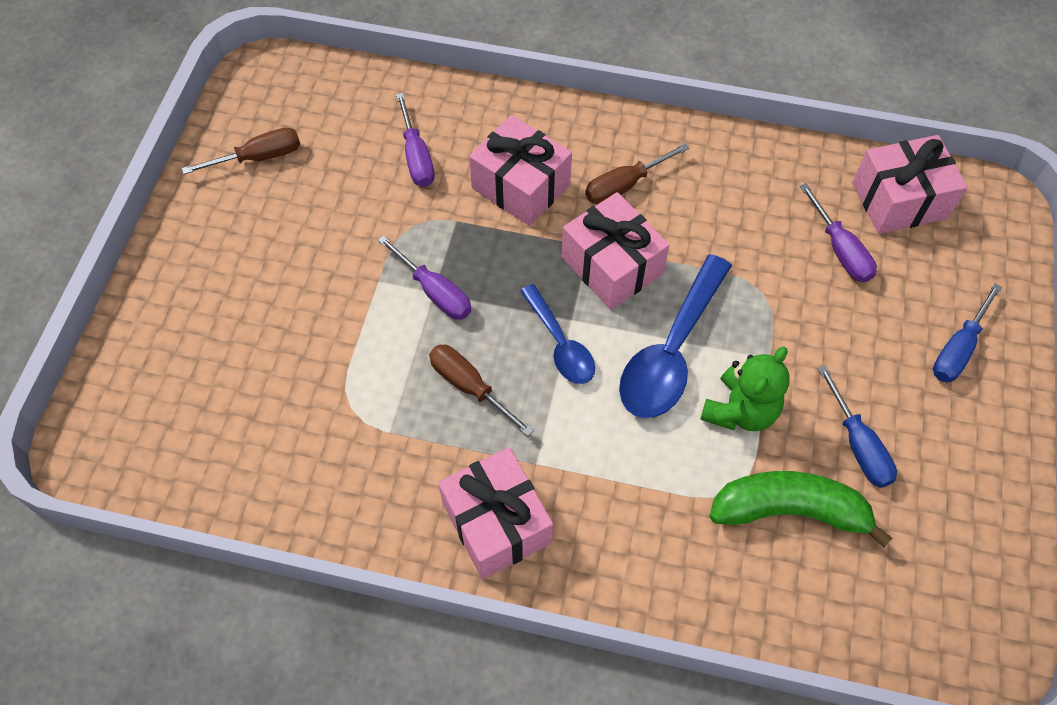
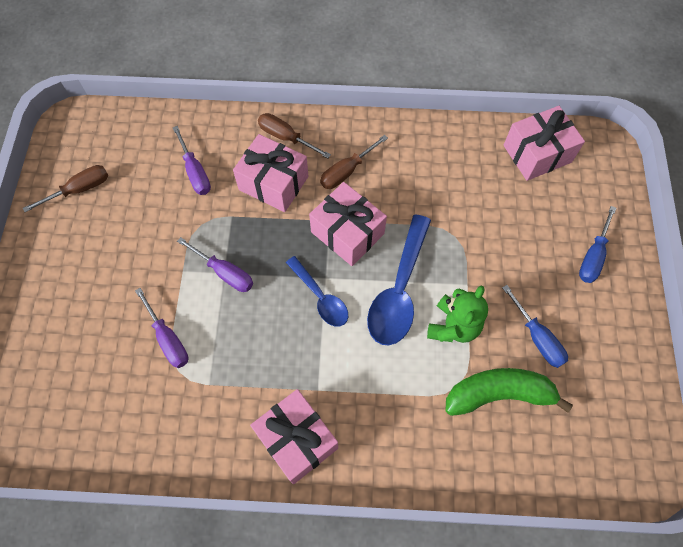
camera: 10 degrees left, 5 degrees up
(470, 387) = (261, 340): brown screwdriver -> brown screwdriver (286, 137)
(840, 249) = (502, 196): purple screwdriver -> purple screwdriver (168, 338)

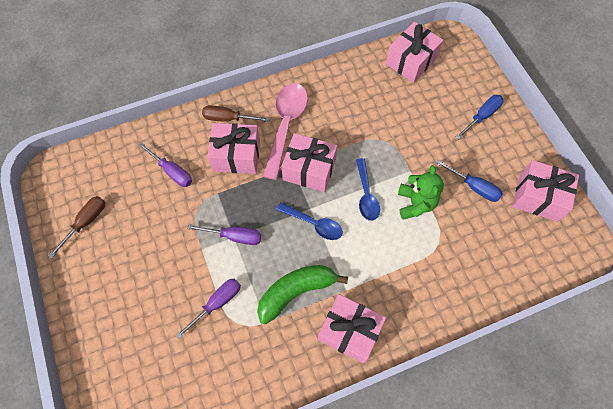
camera: 25 degrees left, 0 degrees up
(168, 338) = (217, 303): purple screwdriver -> purple screwdriver turned 75 degrees counterclockwise
(347, 171) = (286, 125): brown screwdriver -> pink spoon
(399, 290) = (366, 195): blue spoon -> blue spoon, size x0.61
(499, 394) = (468, 236): green banana -> green banana (296, 292)
(593, 256) = (481, 116): blue screwdriver -> blue screwdriver turned 135 degrees counterclockwise
(615, 386) = (538, 197): none -> pink gift

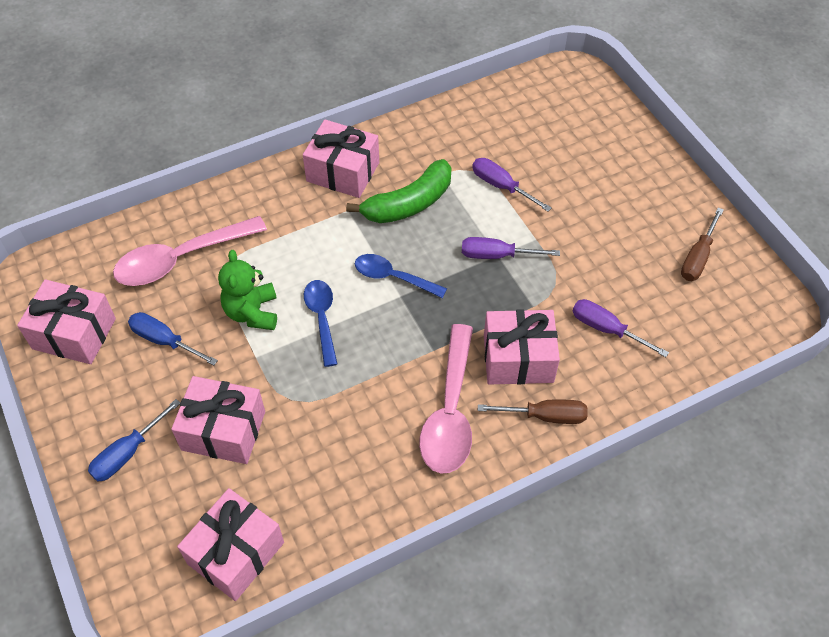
camera: 175 degrees right, 10 degrees down
(217, 303) = (501, 186): purple screwdriver -> purple screwdriver turned 90 degrees clockwise
(309, 169) = (406, 347): pink gift -> pink gift (223, 430)
(474, 253) = (181, 259): none -> pink spoon

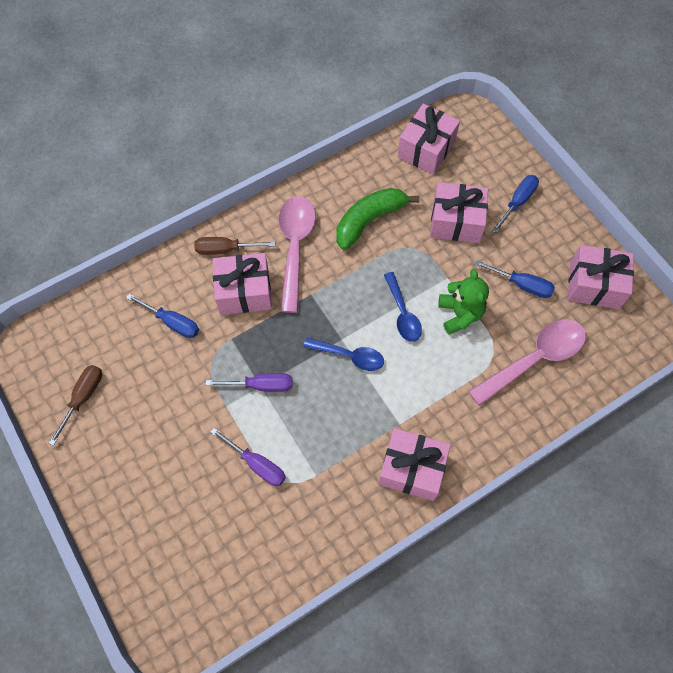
camera: 175 degrees right, 10 degrees up
(408, 204) = (344, 435): green banana -> green banana (369, 220)
(607, 329) = (172, 322): purple screwdriver -> blue screwdriver

